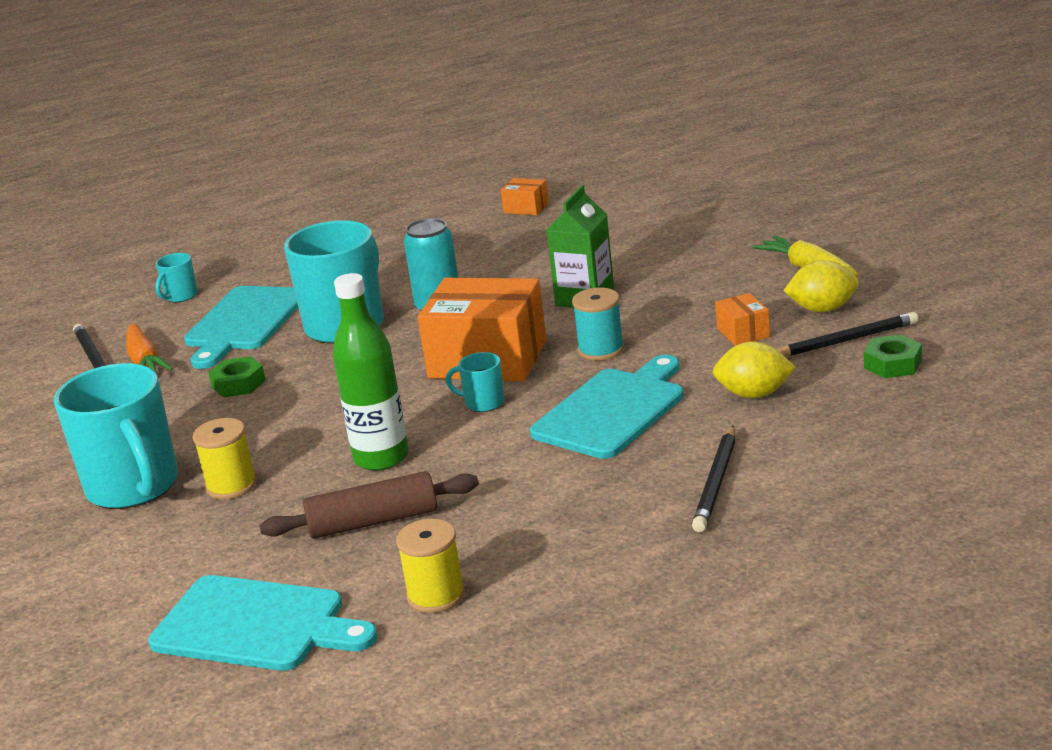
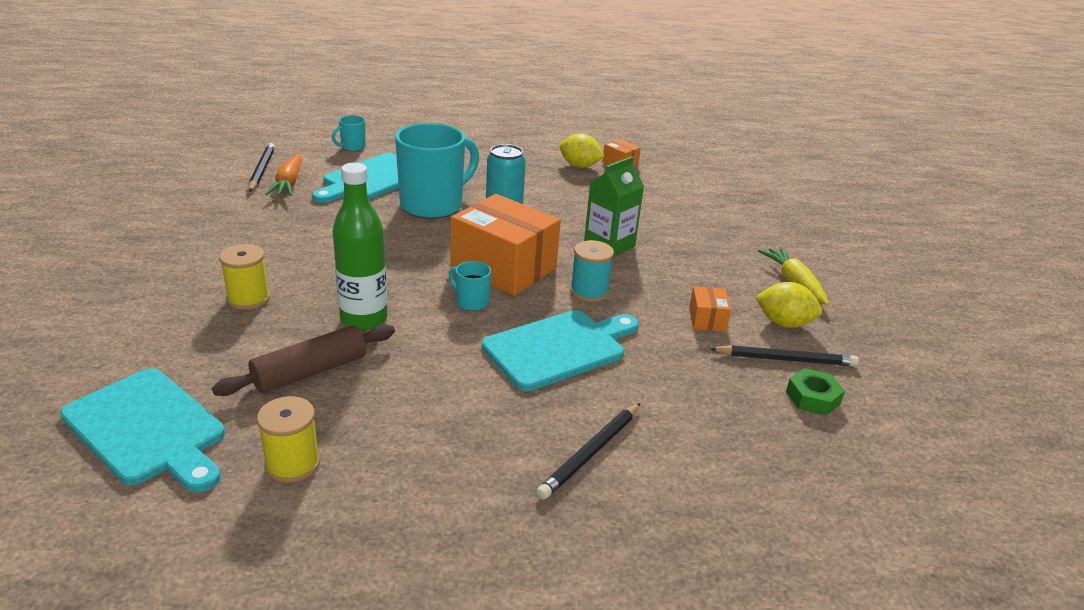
camera: 15 degrees right, 5 degrees up
(134, 488) = (189, 274): turquoise mug -> none
(238, 384) = (327, 222): green nut -> none
(373, 521) = (310, 372): brown rolling pin -> brown rolling pin turned 45 degrees counterclockwise
(754, 394) = (679, 379): yellow lemon -> yellow lemon (579, 166)

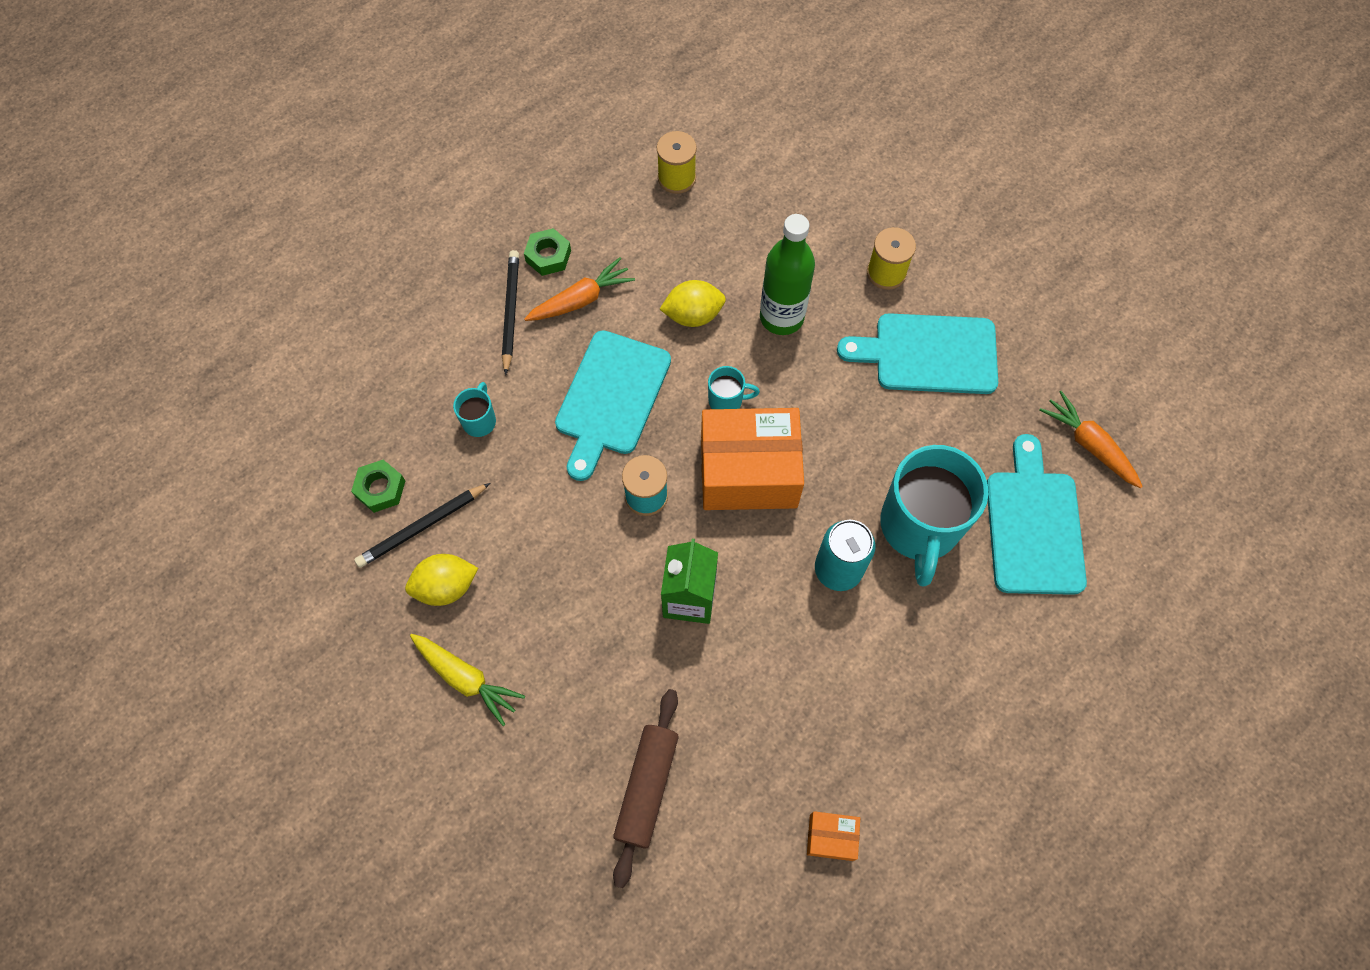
camera: 145 degrees right, 35 degrees up
(148, 429) = (784, 140): turquoise cutting board -> turquoise cutting board (928, 354)
(262, 170) = (1147, 446): black pencil -> none
(310, 372) = (753, 244): brown rolling pin -> brown rolling pin (646, 787)
(352, 147) = (1143, 578): turquoise mug -> turquoise mug (479, 420)
(505, 477) = (548, 256): none -> green nut
(512, 422) = (581, 300): none -> orange carrot
(579, 166) = (870, 778): yellow lemon -> yellow lemon (693, 315)
(707, 319) = (518, 536): orange box -> none

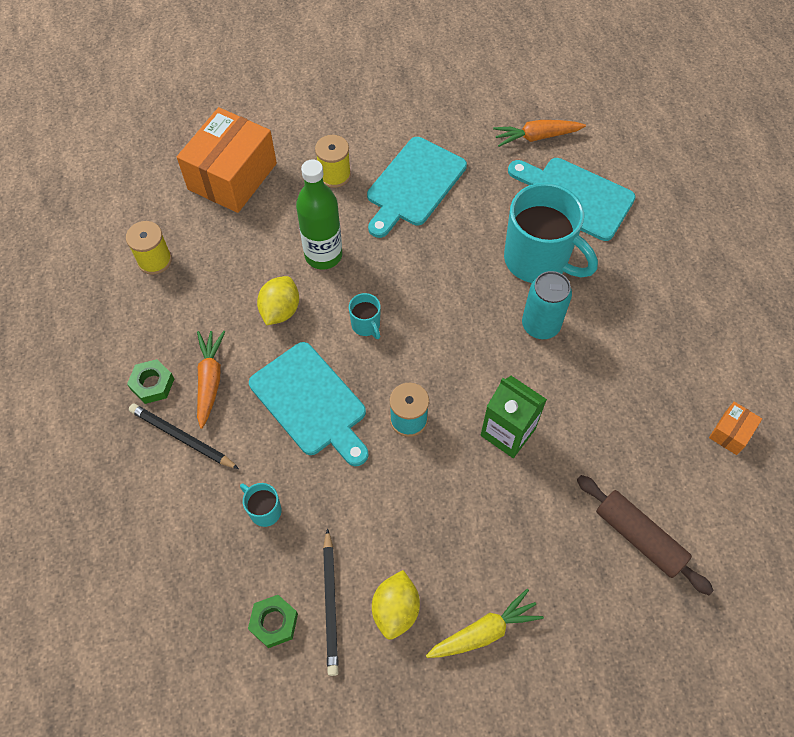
camera: 60 degrees left, 5 degrees down
(726, 400) = (366, 325): turquoise mug -> turquoise mug turned 120 degrees clockwise
(748, 472) = (432, 341): orange box -> orange box (232, 176)

